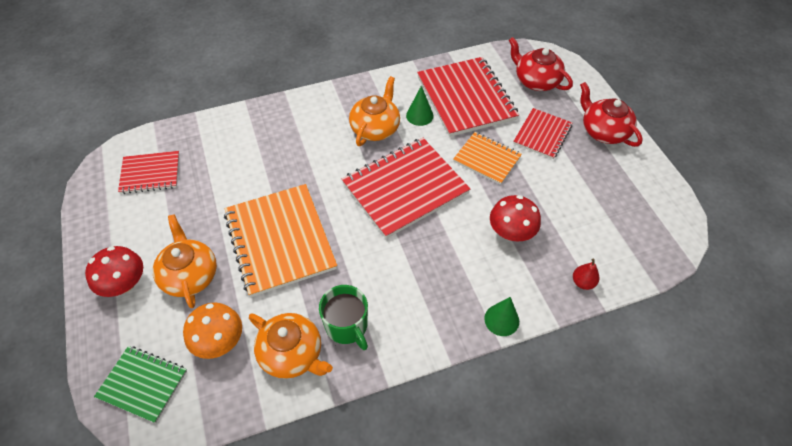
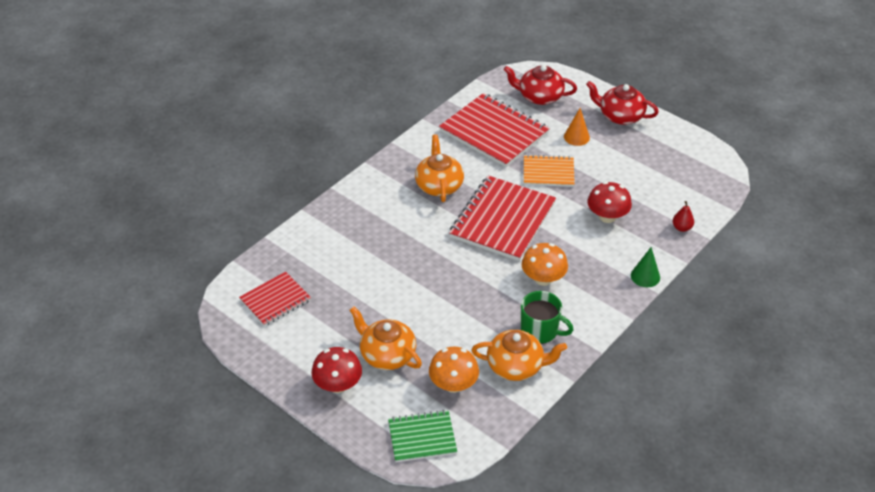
camera: 30 degrees left, 10 degrees down
(280, 240) = (436, 299): orange notebook -> none
(395, 269) = (543, 278): none -> orange mushroom
(419, 115) = (467, 161): green cone -> none
(542, 135) = (576, 137): red notebook -> orange cone

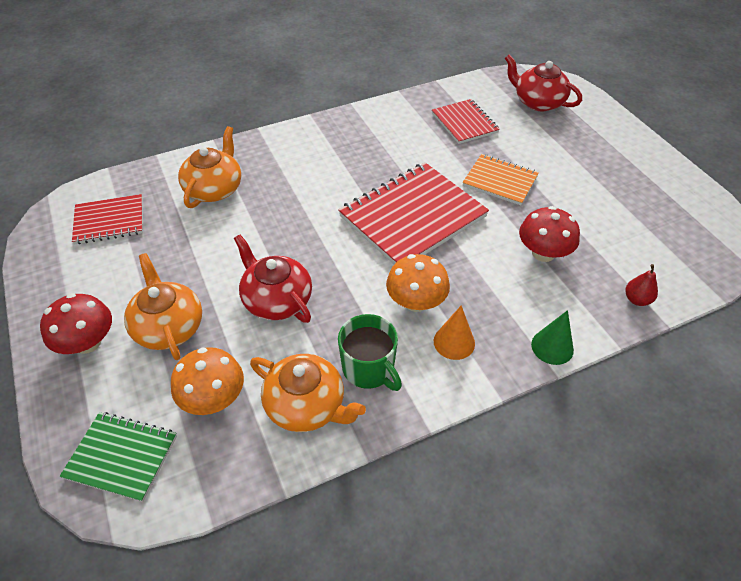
camera: 25 degrees right, 5 degrees up
(439, 185) = (368, 158): orange teapot -> orange teapot (214, 189)
(494, 132) = (464, 123): red notebook -> red notebook, size x0.56
(576, 137) = (556, 153): orange cone -> orange cone (454, 342)
(620, 116) = (623, 146): red teapot -> red teapot (277, 300)

